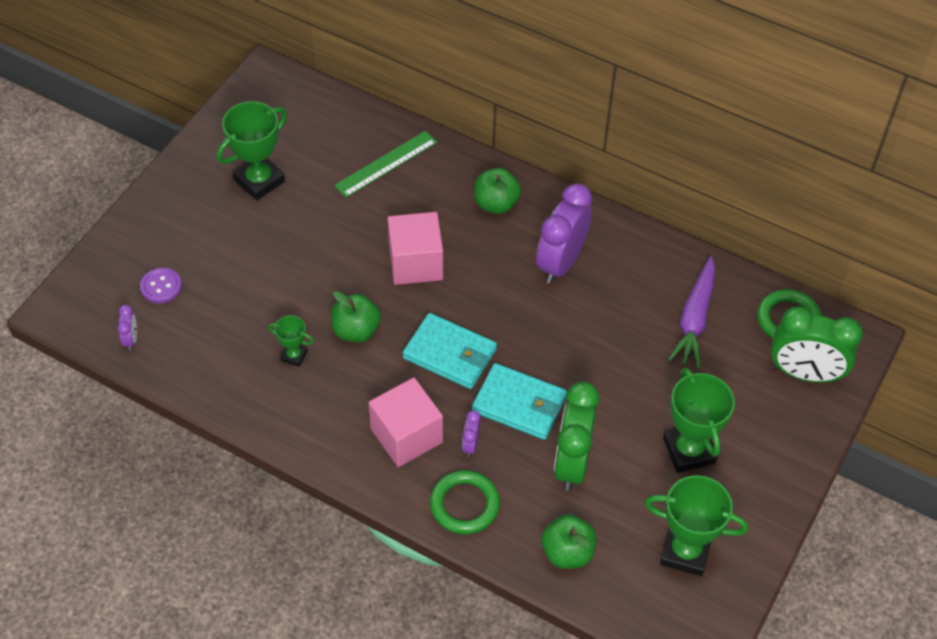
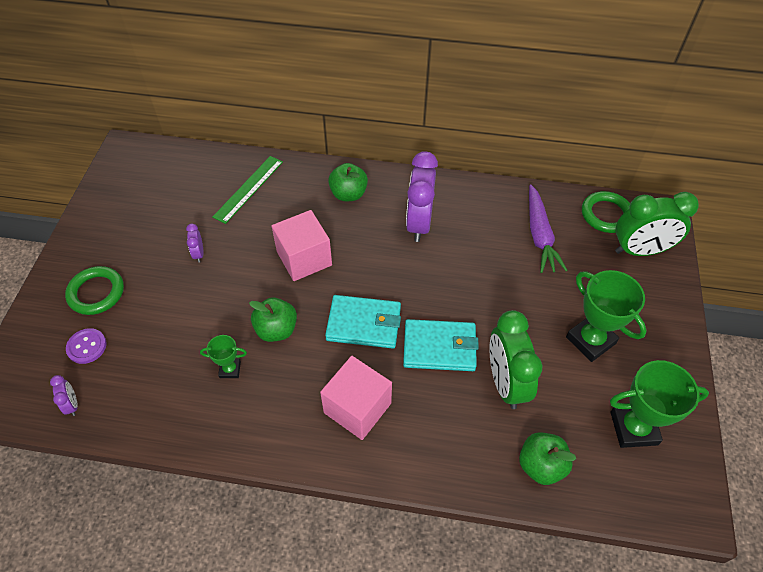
camera: 20 degrees left, 0 degrees up
(259, 181) = (147, 231): green trophy -> none
(464, 505) = (434, 454): green ring -> green ring (96, 293)
(470, 445) = (415, 397): purple clock -> purple clock (199, 254)

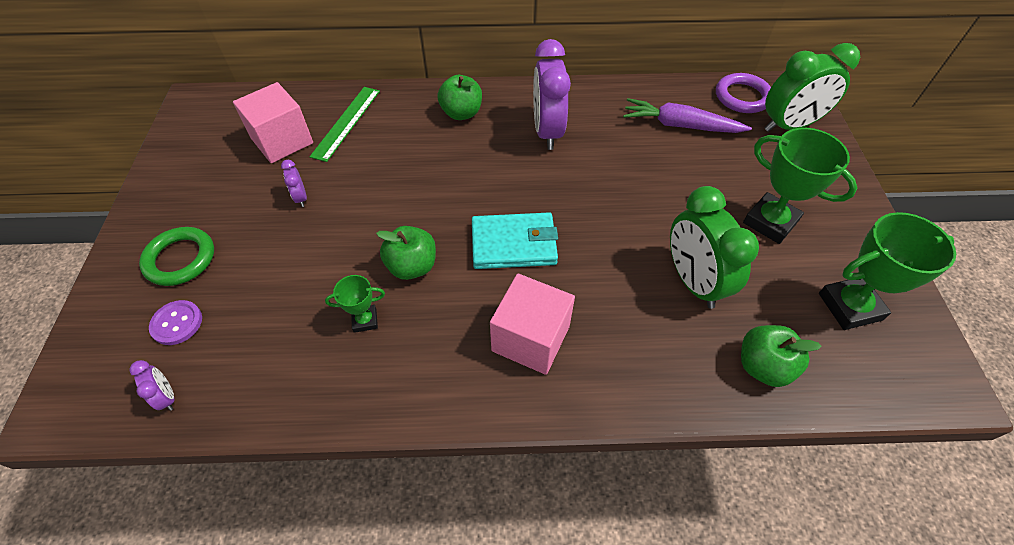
camera: 10 degrees left, 0 degrees up
(304, 258) = (427, 185): pink cube -> pink cube (282, 141)
(439, 347) = (607, 256): turquoise wallet -> none
(539, 235) = (680, 125): purple carrot -> purple carrot turned 120 degrees clockwise
(606, 215) = (742, 97): green ring -> purple ring

